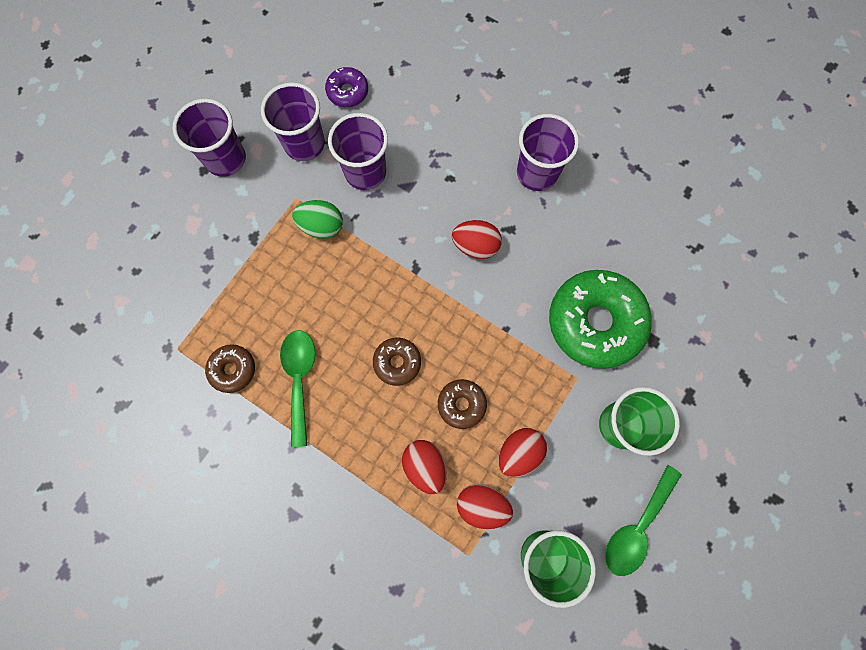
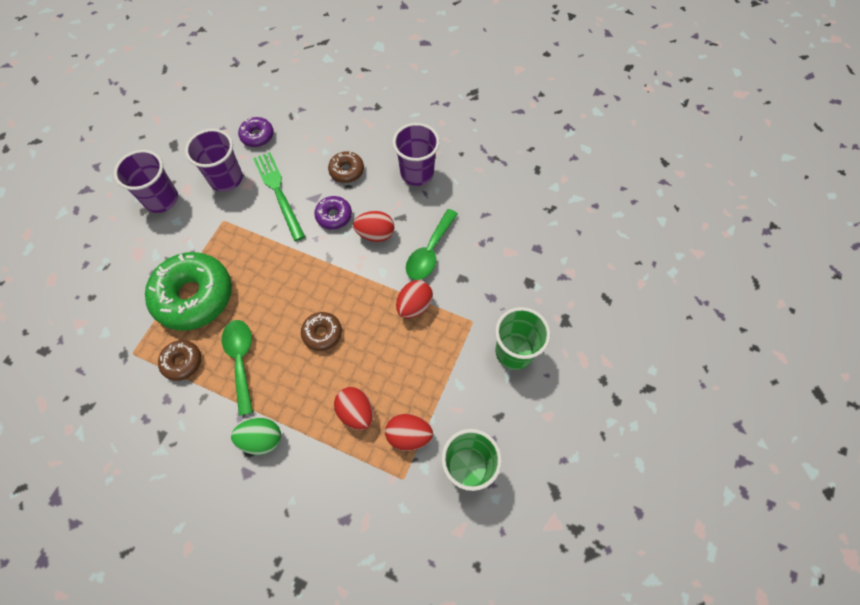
camera: 10 degrees left, 10 degrees down
(321, 226) = (247, 238): green egg -> green egg (261, 439)
(365, 172) = (278, 192): purple cup -> green fork
(428, 214) = (334, 216): none -> purple donut
(461, 404) = (380, 357): brown donut -> brown donut (346, 171)
(519, 453) = (433, 388): red egg -> red egg (414, 306)
(595, 322) = (480, 276): green donut -> green donut (194, 296)
(636, 526) = (540, 430): green spoon -> green spoon (429, 251)

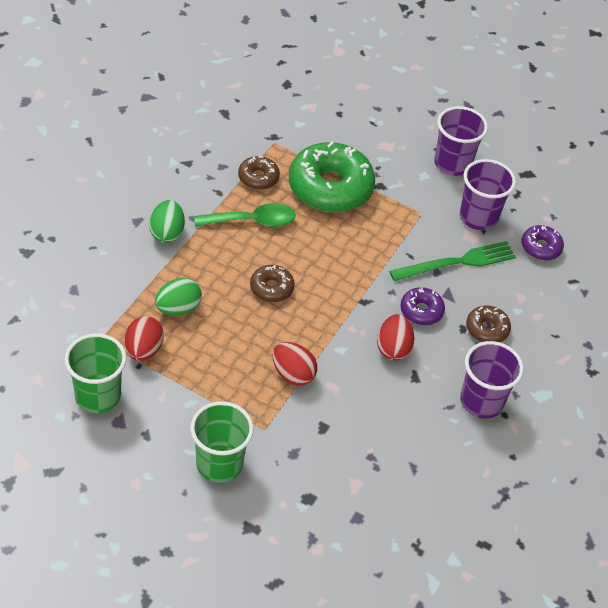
camera: 90 degrees right, 15 degrees down
(356, 412) = (178, 308): red egg -> green egg
(429, 251) = (363, 399): green spoon -> none

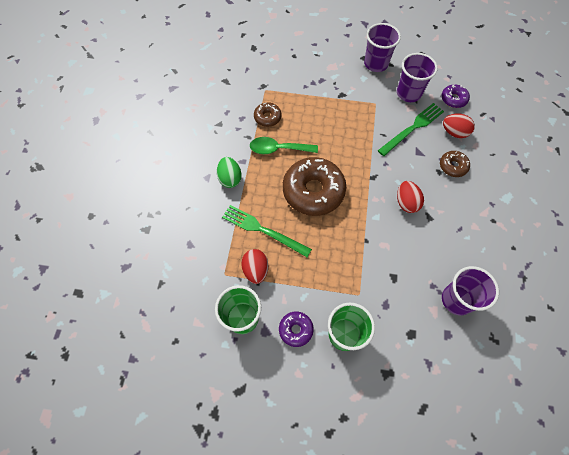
camera: 15 degrees left, 15 degrees up
(178, 308) = (263, 230): green egg -> green fork
(252, 221) = (278, 149): green spoon -> green spoon turned 150 degrees counterclockwise
(271, 288) = (313, 191): brown donut -> brown donut, size x2.08
(293, 374) = (356, 247): red egg -> red egg (454, 132)
(330, 187) = (313, 107): green donut -> none
(421, 311) = (409, 170): purple donut -> purple donut (296, 330)
(481, 401) = (476, 217): purple cup -> purple cup (456, 300)

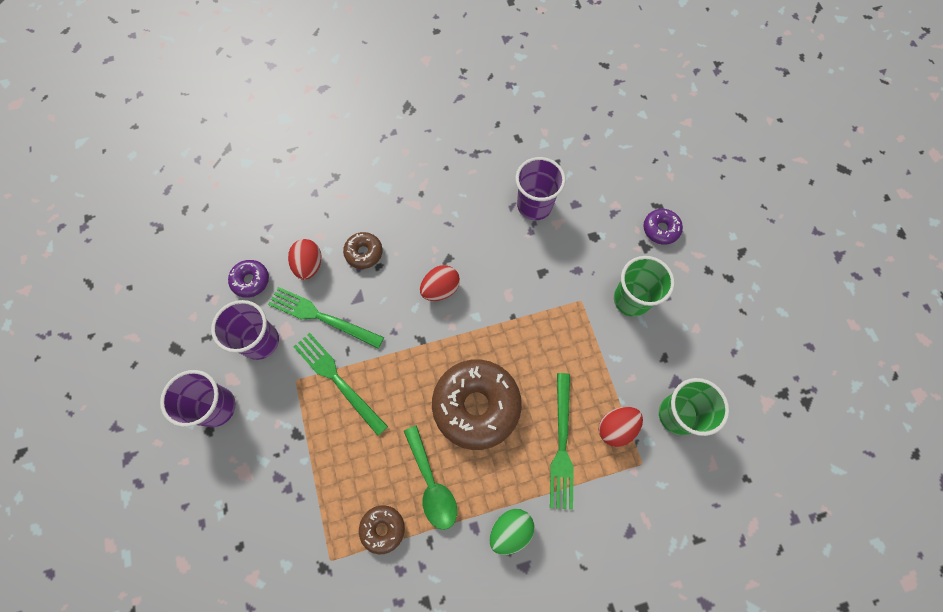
camera: 115 degrees left, 5 degrees up
(296, 330) = (656, 350): purple donut -> purple donut (660, 229)
(365, 123) = (338, 380): none -> green fork

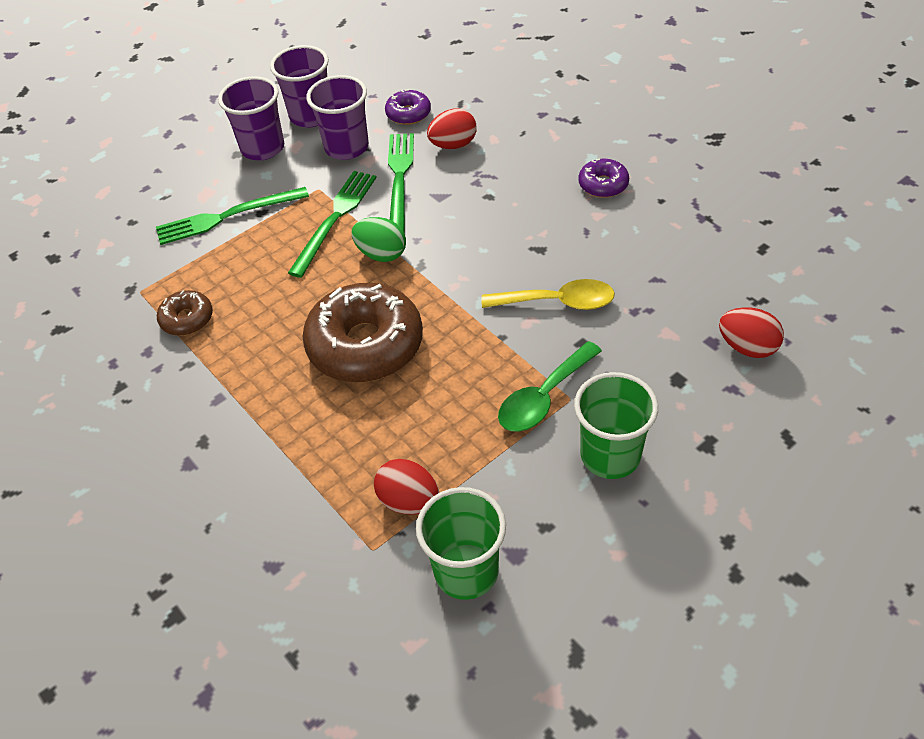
camera: 70 degrees right, 20 degrees down
(364, 253) = (497, 178): brown donut -> none
(431, 484) = (253, 340): green spoon -> green spoon (544, 397)
(440, 289) = (494, 257): red egg -> red egg (747, 347)
(501, 270) = (557, 302): none -> yellow spoon
(510, 530) = (226, 434): green egg -> green egg (381, 254)
(534, 205) = (675, 300): purple cup -> purple cup (311, 116)
(562, 444) = (357, 448): green fork -> green fork (227, 216)
(660, 229) = (750, 454): purple donut -> purple donut (603, 185)

